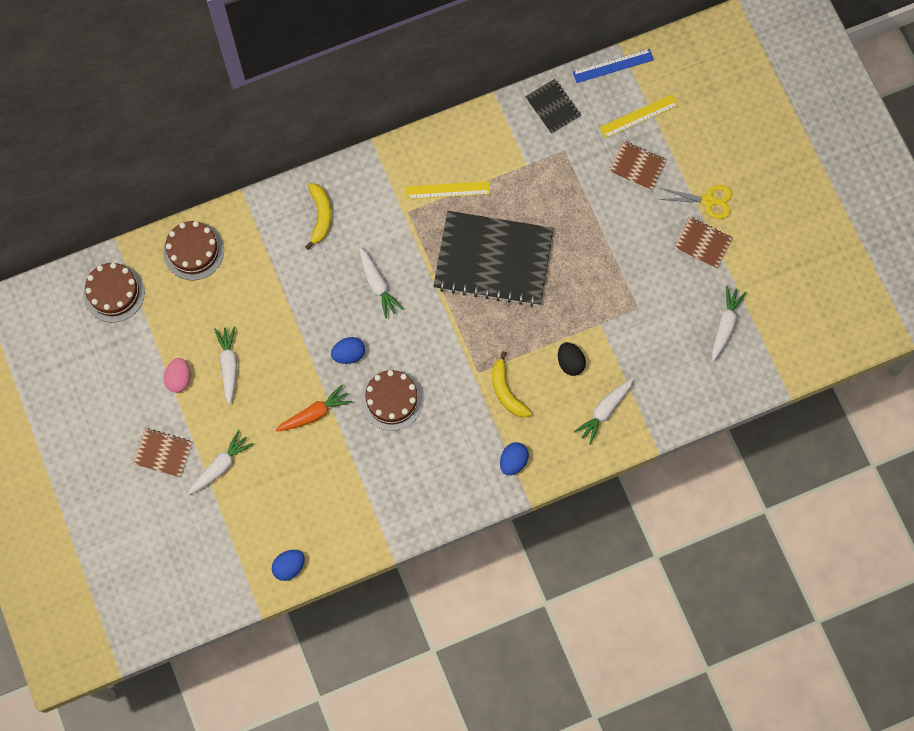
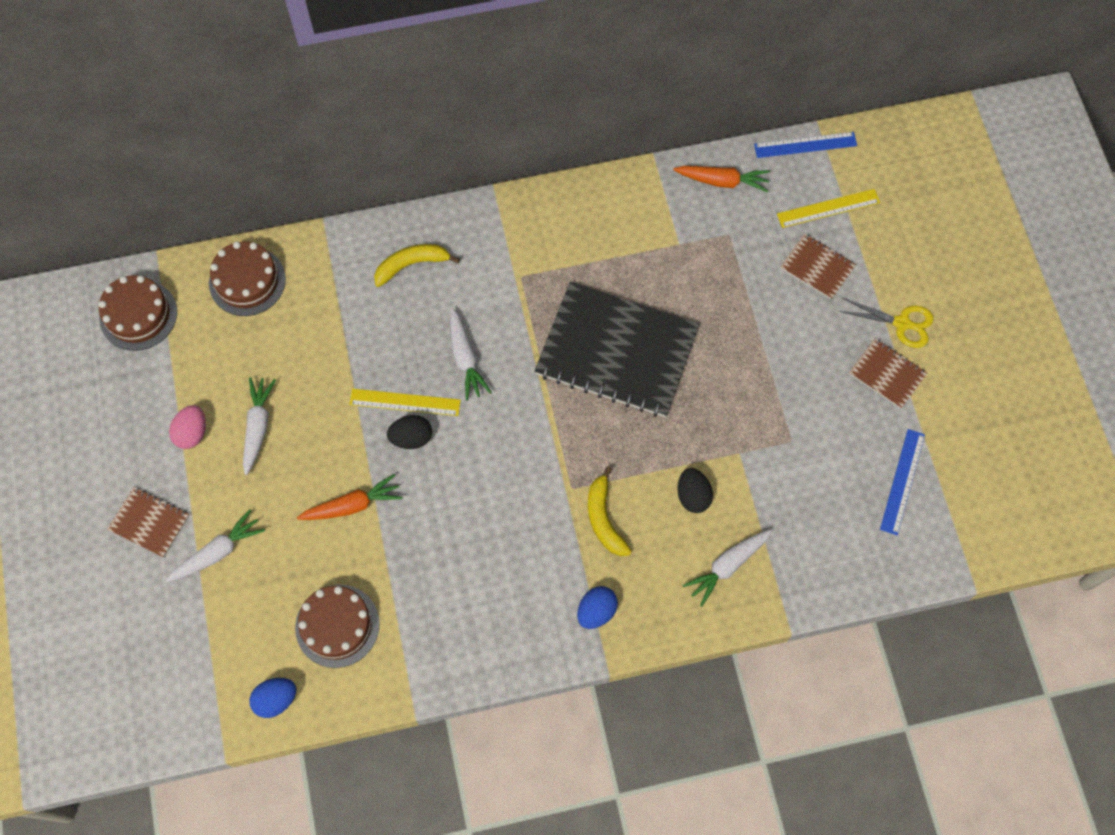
camera: 10 degrees right, 5 degrees down
(320, 216) = (412, 265): yellow banana -> yellow banana turned 120 degrees counterclockwise
(349, 354) = (411, 438): blue egg -> black egg
(392, 400) = (454, 505): brown cake -> brown cake (337, 626)
(447, 190) = (575, 258): yellow ruler -> yellow ruler (405, 402)
(552, 107) = (723, 181): black notebook -> orange carrot
(725, 325) = (902, 481): white carrot -> blue ruler

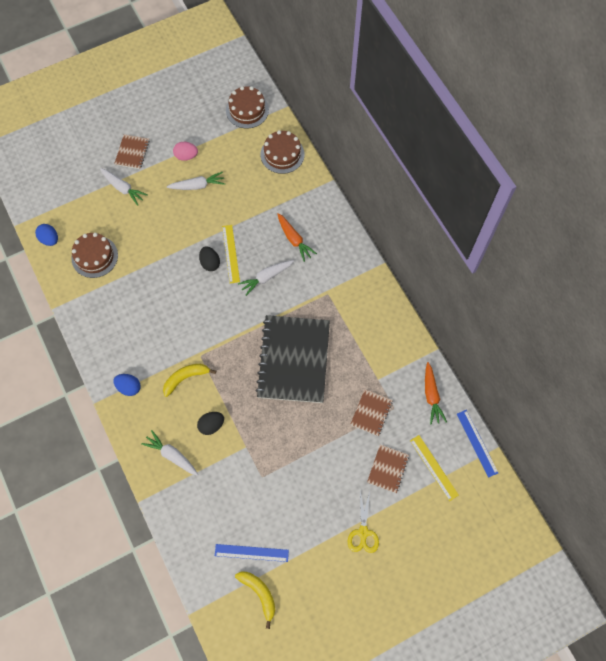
camera: 75 degrees right, 0 degrees up
(353, 505) = (163, 245): orange carrot -> orange carrot (294, 240)
(412, 265) = (317, 233): yellow banana -> yellow banana (259, 594)
(887, 374) = (324, 529): brown notebook -> brown notebook (371, 413)

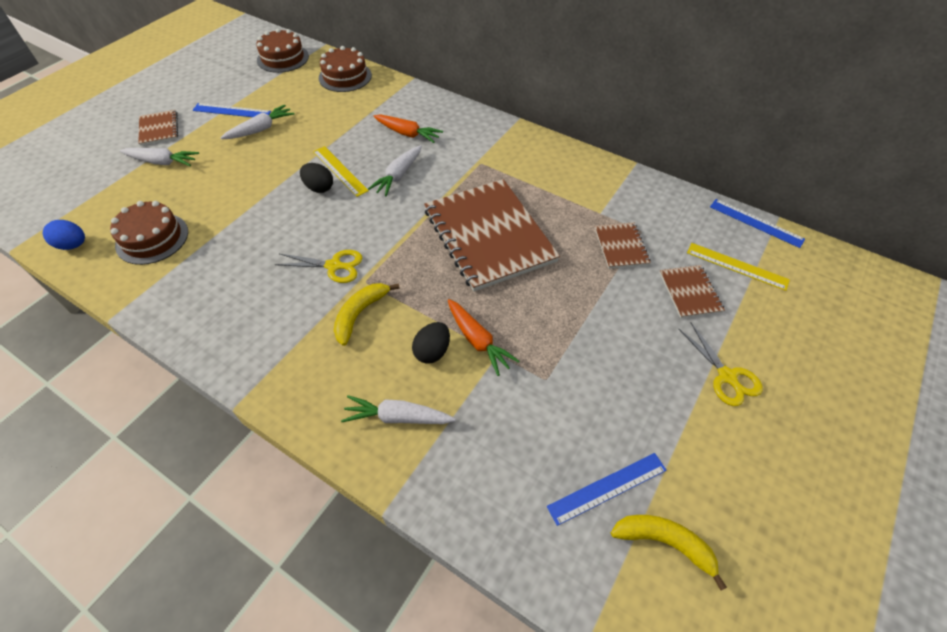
camera: 30 degrees left, 15 degrees down
(129, 387) = (280, 362): blue egg -> none
(186, 156) = (232, 111): pink egg -> blue ruler
(188, 334) = (334, 266): none -> yellow scissors
(294, 360) = (489, 235): black notebook -> brown notebook
(431, 396) = (670, 203): orange carrot -> orange carrot (478, 341)

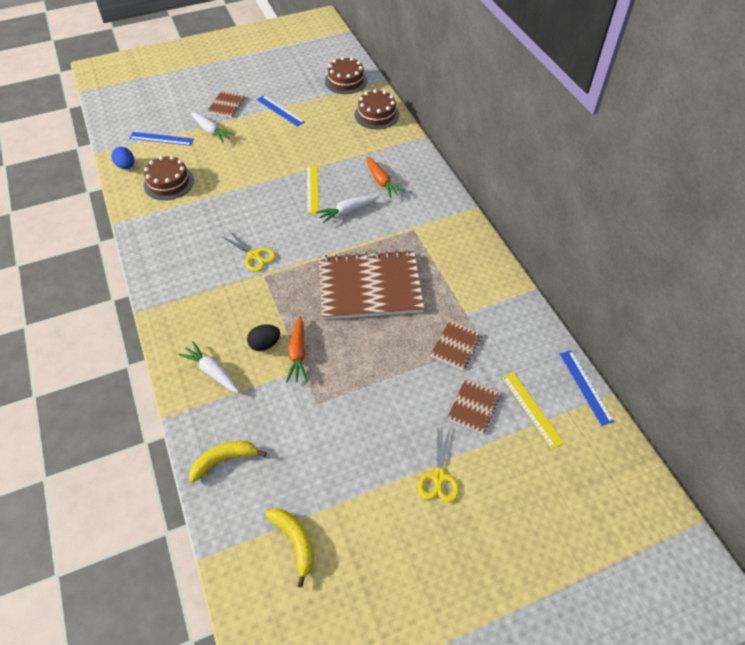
camera: 35 degrees right, 0 degrees up
(261, 129) = (287, 133): white carrot -> none
(319, 188) = (289, 195): black egg -> none
(360, 314) = (243, 296): yellow banana -> yellow banana (224, 460)
(489, 235) = (369, 287): brown notebook -> brown notebook turned 75 degrees clockwise
(607, 488) = (292, 489): blue ruler -> blue ruler (161, 138)

